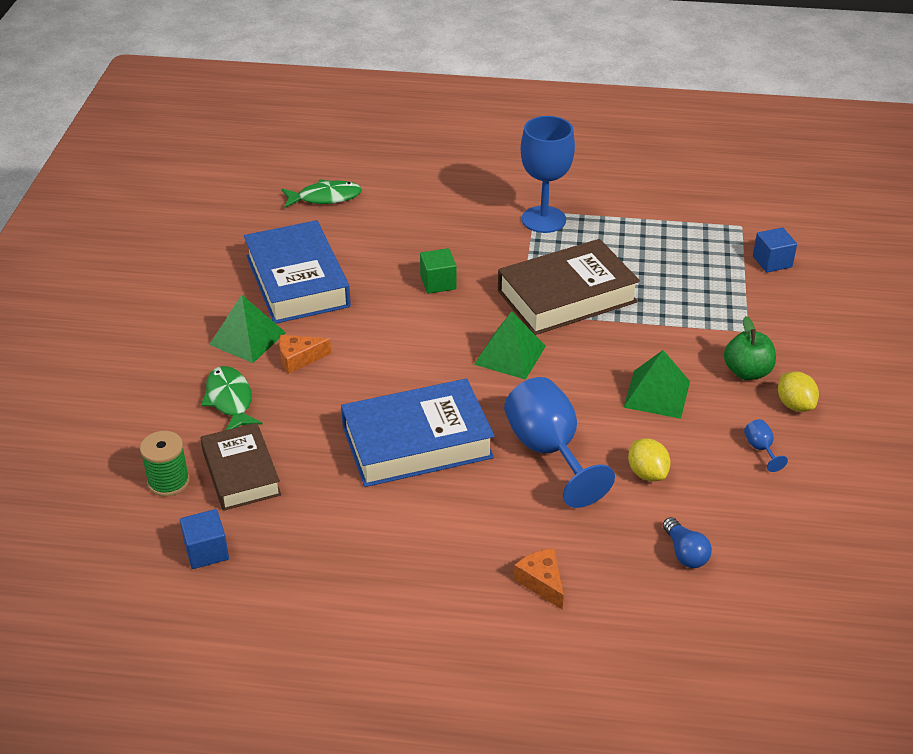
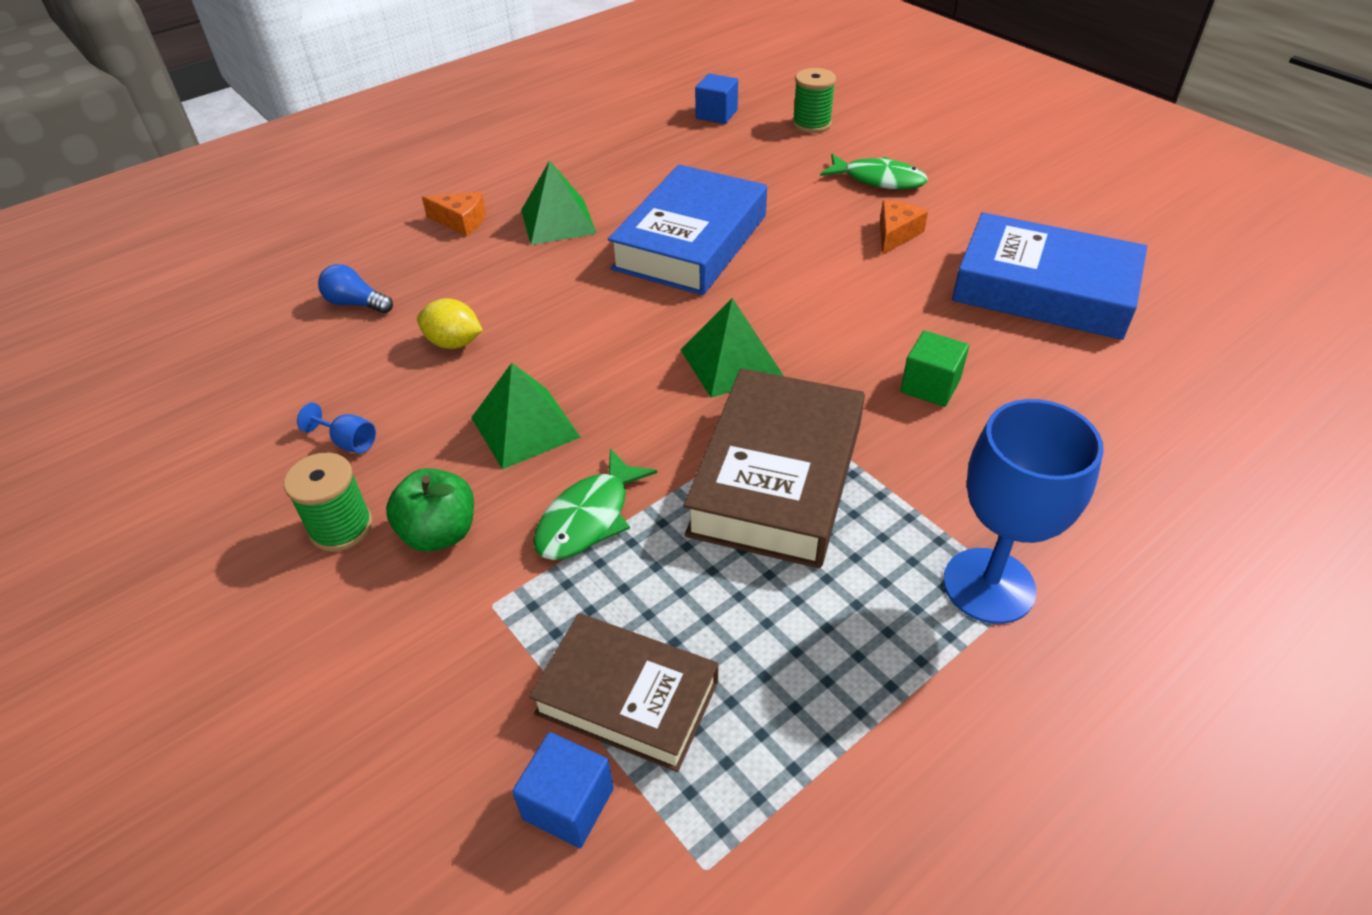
camera: 135 degrees right, 5 degrees up
(241, 473) = (778, 153): brown book -> brown book (627, 698)
(247, 338) = (965, 221): green pyramid -> green pyramid (558, 221)
(325, 197) = (1244, 396): green fish -> green fish (588, 518)
(549, 451) = (570, 304): blue goblet -> none
(795, 405) = (341, 527): yellow lemon -> green spool

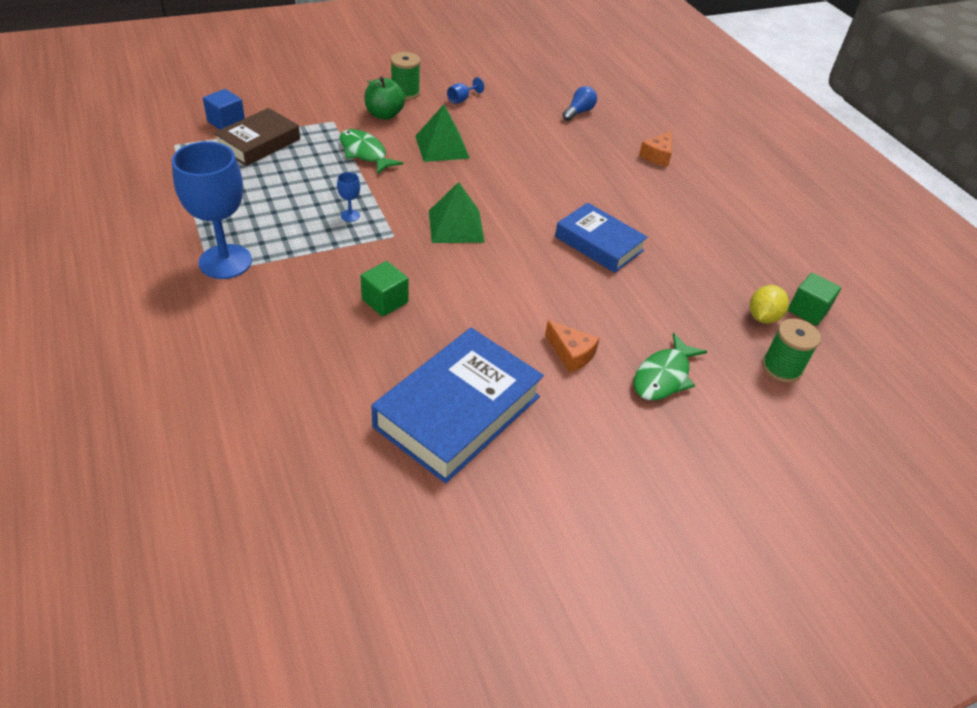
camera: 100 degrees right, 0 degrees up
(454, 343) = (526, 136): yellow lemon -> yellow lemon (763, 317)
(558, 221) = (646, 193): green pyramid -> none
(690, 242) = (599, 243): blue book -> blue book, size x0.65
(716, 114) = (808, 310): blue cube -> green cube
(776, 477) = (350, 215): brown book -> blue goblet

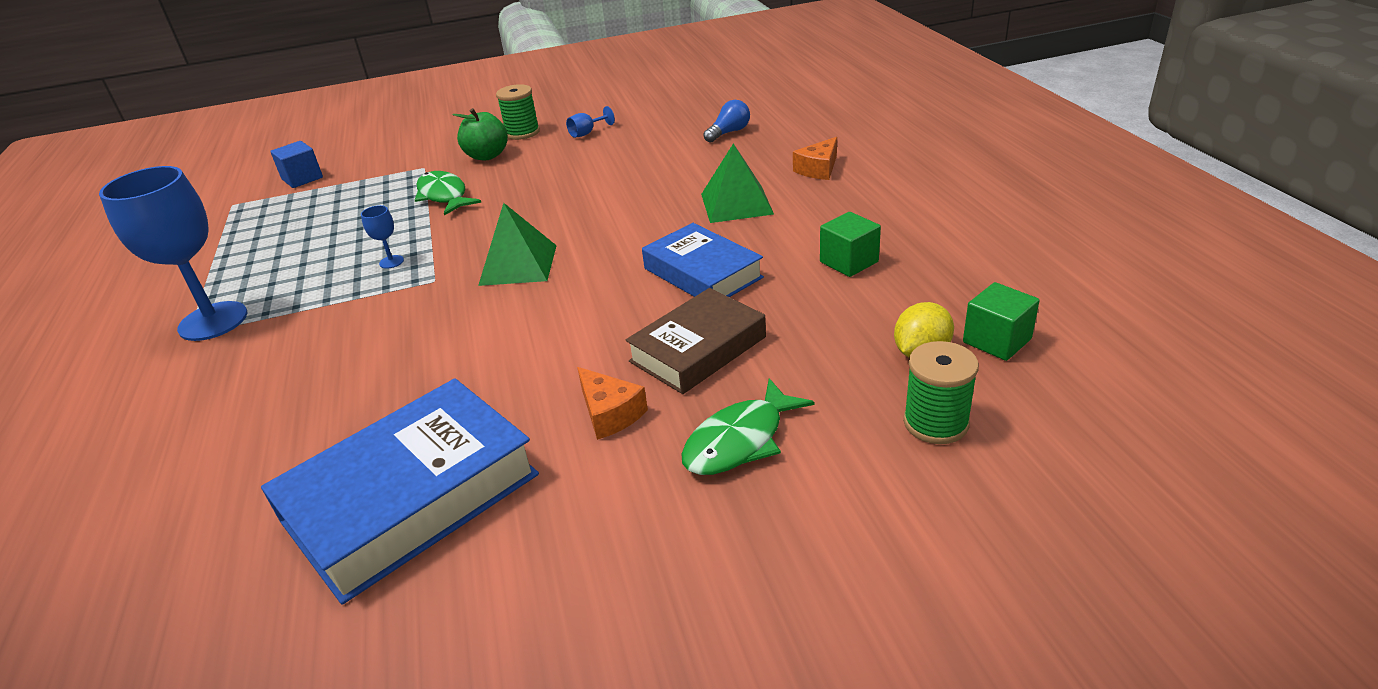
camera: 15 degrees right, 10 degrees down
(258, 143) = (326, 195): brown book -> brown book (698, 349)
(385, 301) = (383, 356): green cube -> green cube (849, 262)
(442, 147) = (540, 182): green pyramid -> green pyramid (736, 204)

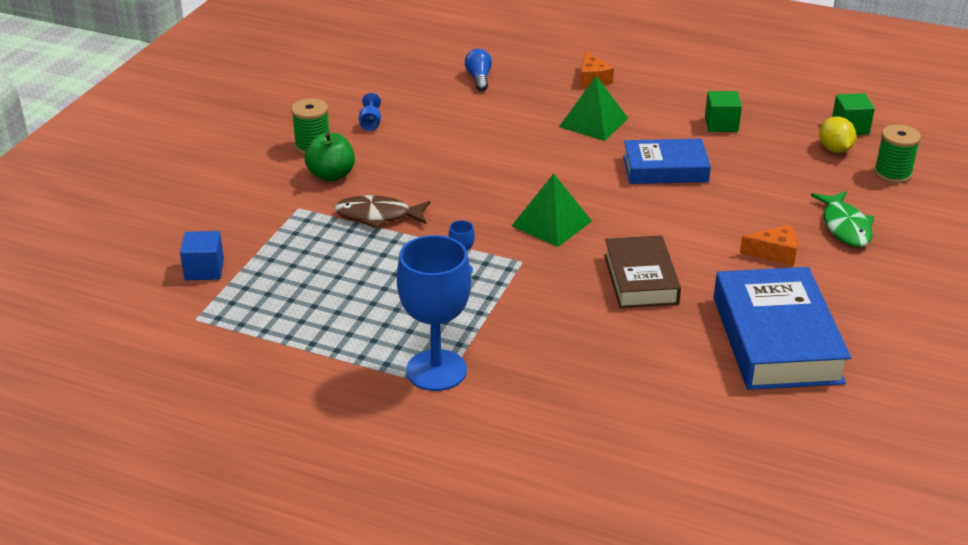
camera: 55 degrees left, 0 degrees up
(444, 195) = (377, 216): green fish -> brown fish
(698, 349) = (747, 204): brown book -> brown book (640, 279)

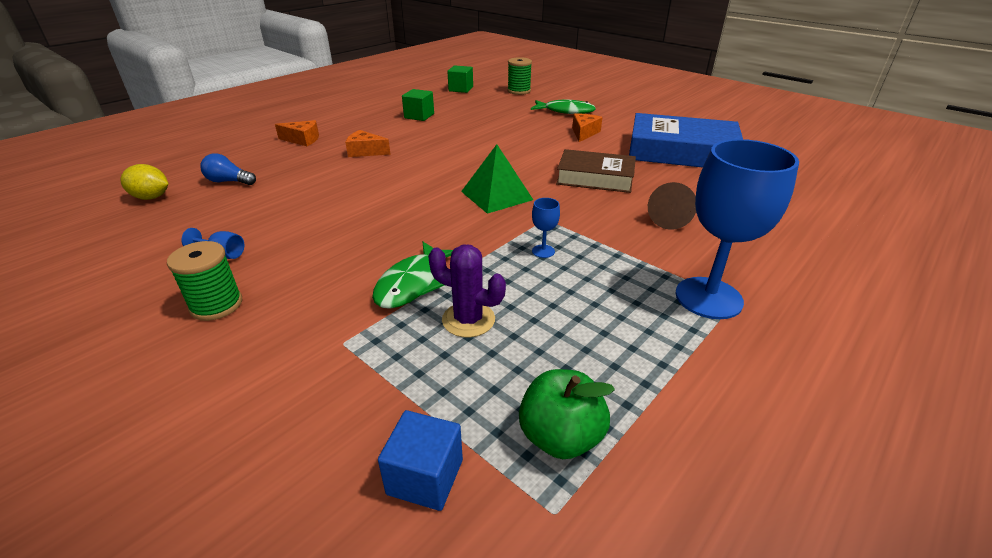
camera: 70 degrees left, 0 degrees up
(331, 175) = (297, 302): green apple -> green apple (560, 437)
(346, 252) = (468, 320): none -> purple cactus
(377, 216) = (412, 284): brown fish -> green fish
(575, 339) = (668, 218): none -> brown cone
(593, 122) = (365, 152): green pyramid -> orange cheese
(665, 169) = (457, 142): blue book -> none
(834, 149) = (480, 97): yellow lemon -> yellow lemon (151, 197)

